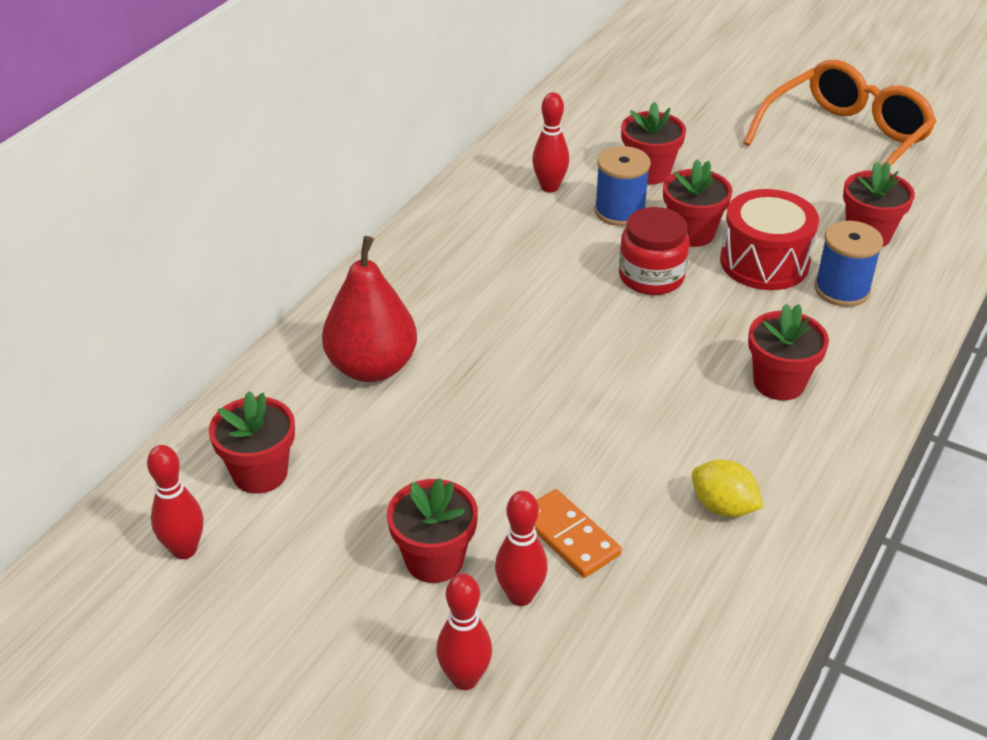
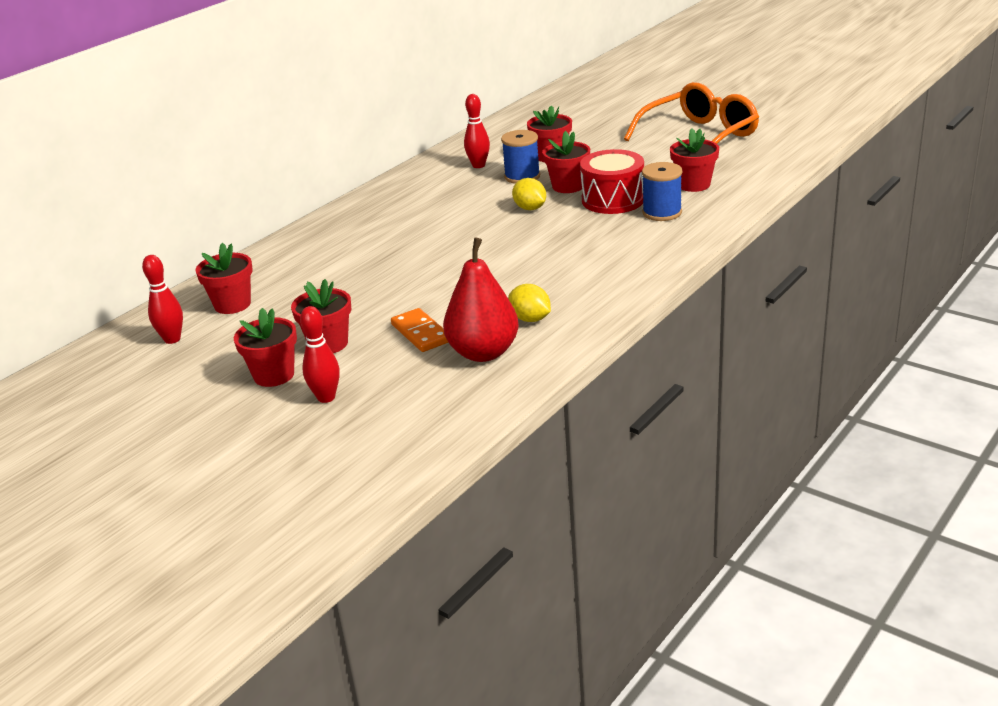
camera: 10 degrees right, 10 degrees down
(372, 367) = (323, 255): red pear -> red pear (483, 353)
(520, 596) = (377, 360): red bowling pin -> none
(651, 276) = (530, 208): red jar -> yellow lemon
(779, 383) = (596, 259): red flower pot -> red flower pot (274, 375)

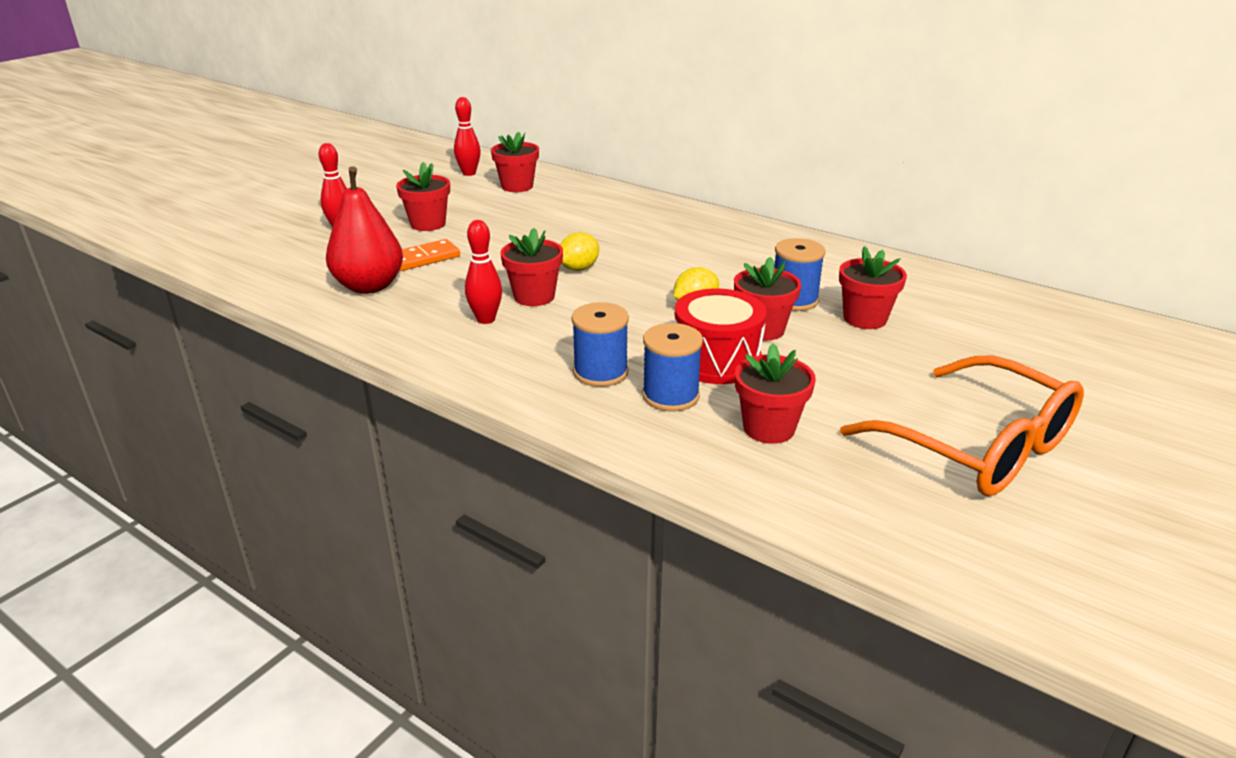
camera: 85 degrees right, 0 degrees up
(274, 375) = (389, 209): red flower pot -> red flower pot (534, 296)
(478, 165) = (827, 273): red bowling pin -> red bowling pin (486, 319)
(530, 319) = (421, 308): yellow lemon -> yellow lemon (579, 268)
(634, 236) = (600, 372): none -> blue spool

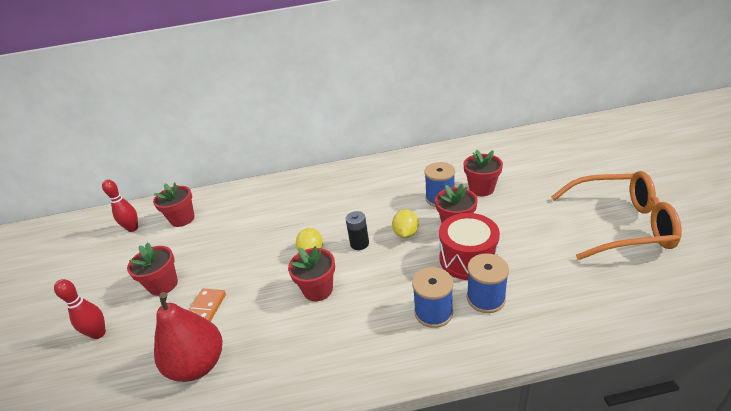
camera: 40 degrees left, 5 degrees up
(486, 319) = (316, 328): red bowling pin -> none
(633, 287) = (359, 243): none -> black battery
(769, 428) = (550, 281): red flower pot -> none

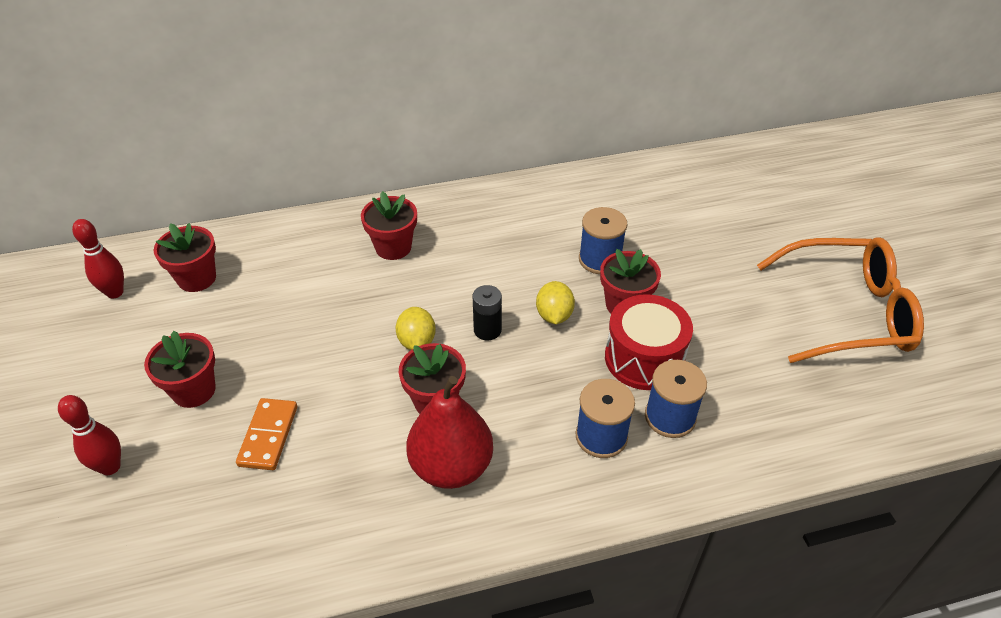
camera: 10 degrees left, 10 degrees up
(198, 364) = (279, 512): red pear -> red pear (451, 466)
(481, 189) = (659, 246): red flower pot -> red flower pot (393, 247)

